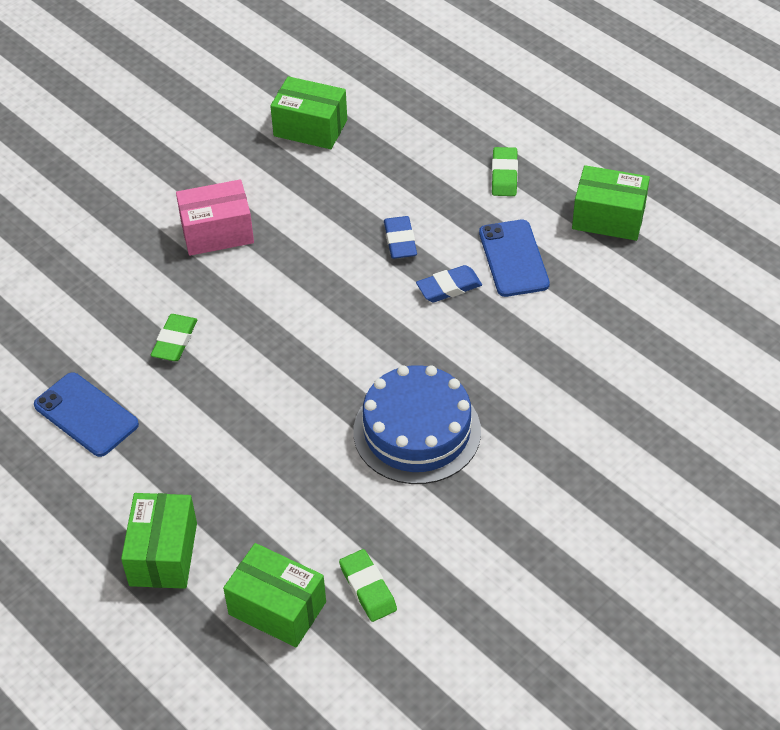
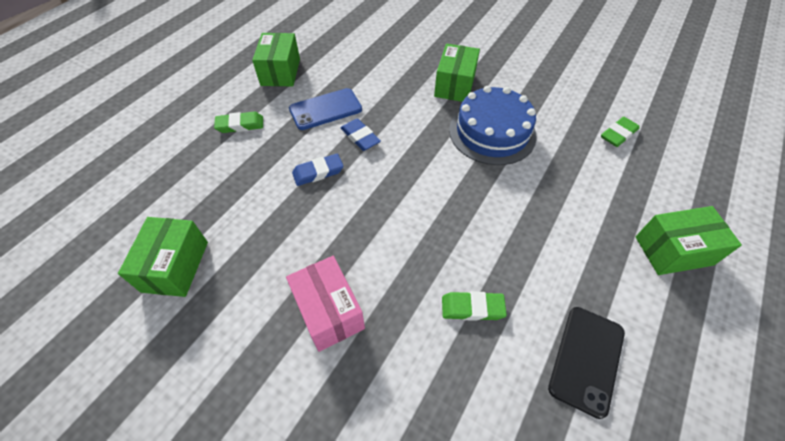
camera: 105 degrees left, 5 degrees up
(86, 415) = (586, 359): blue phone -> black phone
(277, 608) = (663, 174): green box -> green box (454, 85)

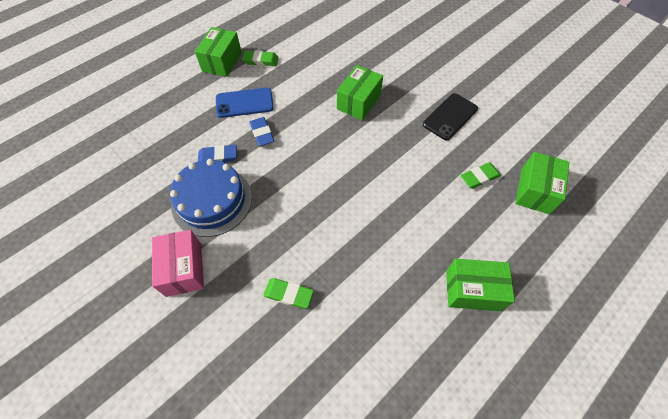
camera: 15 degrees right, 5 degrees up
(175, 266) = (91, 208): green box -> green box (535, 191)
(240, 125) = (174, 103): green eraser -> green eraser (261, 60)
(492, 132) = (370, 152): blue cake -> blue cake (212, 200)
(586, 359) = (356, 356): black phone -> black phone (450, 117)

